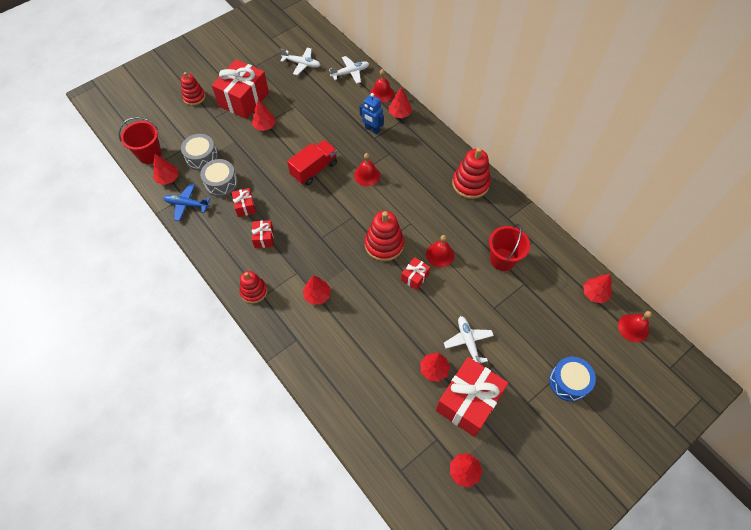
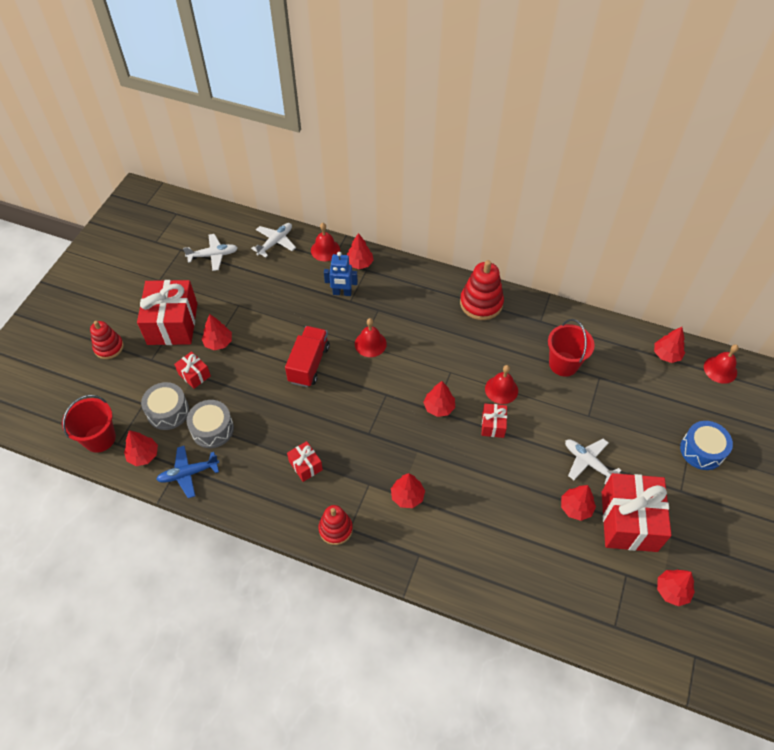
camera: 30 degrees left, 5 degrees down
(245, 206) = (259, 442): red gift -> red gift (194, 375)
(384, 244) = (439, 407): red stacking toy -> red tree

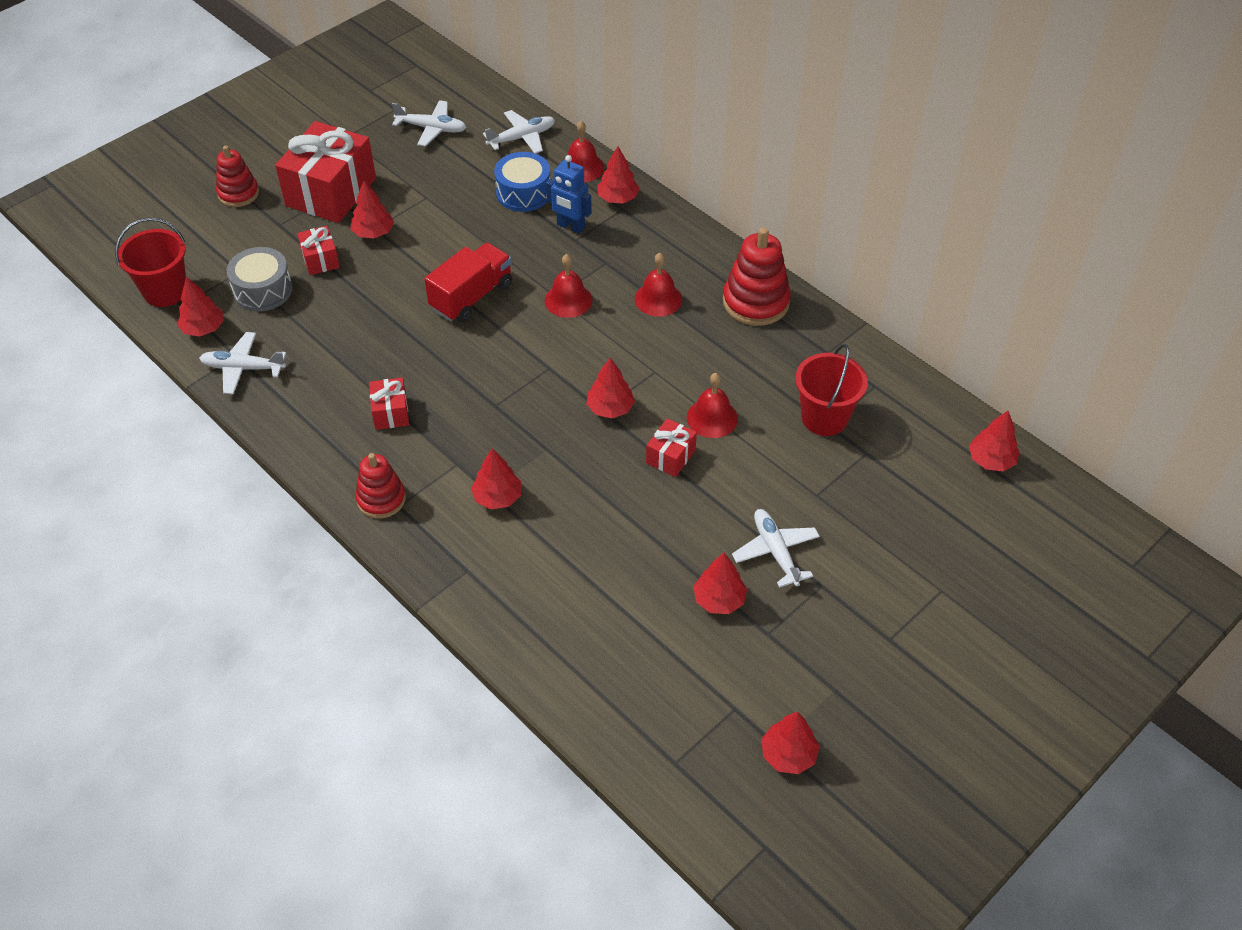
camera: 25 degrees right, 5 degrees down
(188, 473) = (243, 368): blue plane -> white plane
(212, 429) = (303, 329): grey drum -> none
(629, 521) = (785, 645): red gift -> none
(702, 450) = (958, 601): blue drum -> blue drum (523, 193)
(720, 369) = (1063, 509): red bell -> red bell (658, 299)

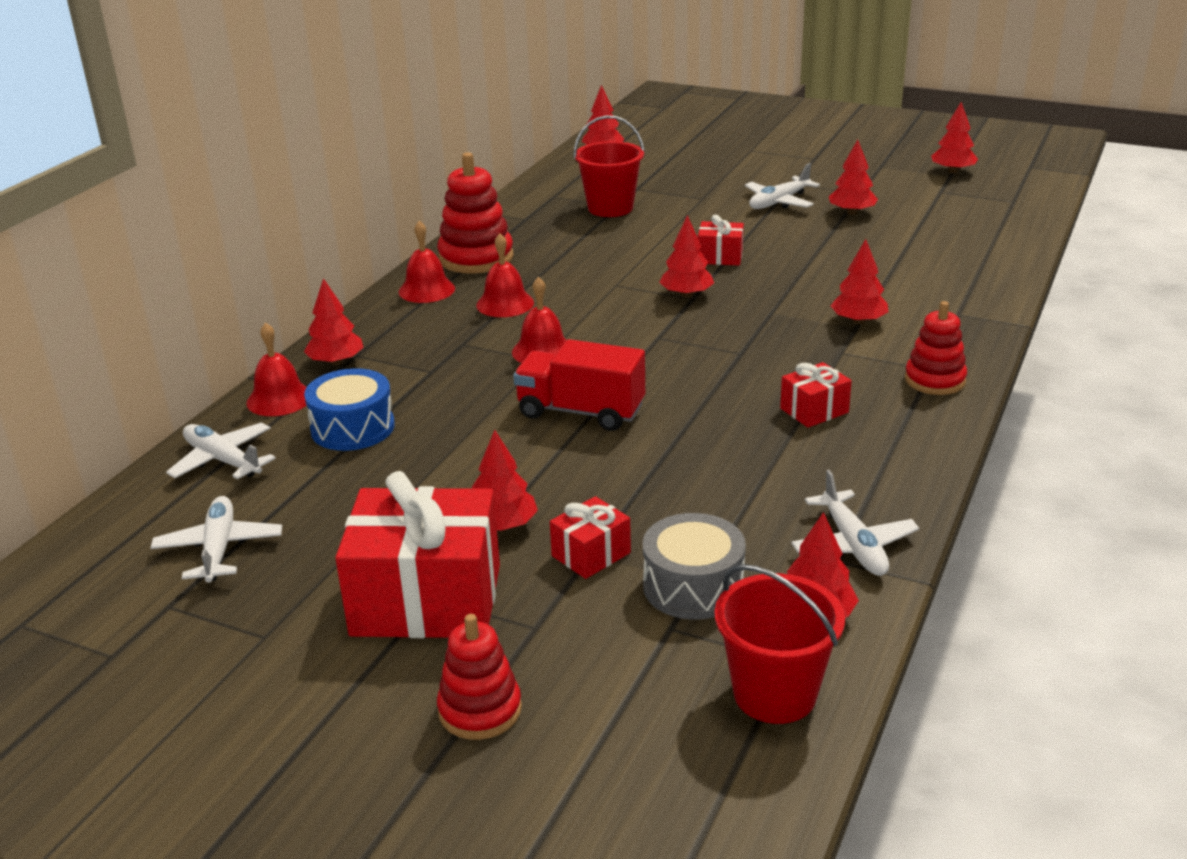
camera: 110 degrees left, 20 degrees down
(570, 226) = (407, 379): blue robot -> none
(712, 418) = (654, 249): red bell -> red bell (426, 290)

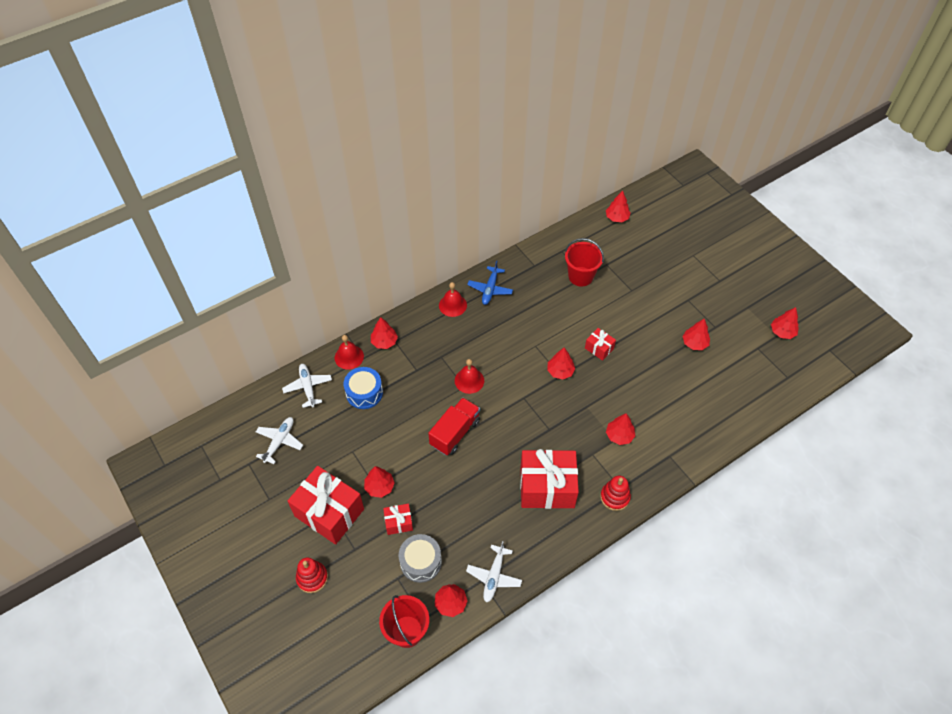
camera: 30 degrees right, 25 degrees up
(476, 258) = (490, 289): red stacking toy -> blue plane
(505, 304) = (478, 335): red bell -> none
(581, 412) = (455, 433): red truck -> red truck turned 75 degrees clockwise
(779, 202) = (666, 314): white plane -> none
(814, 410) = (547, 487): red gift -> red gift, size x2.12

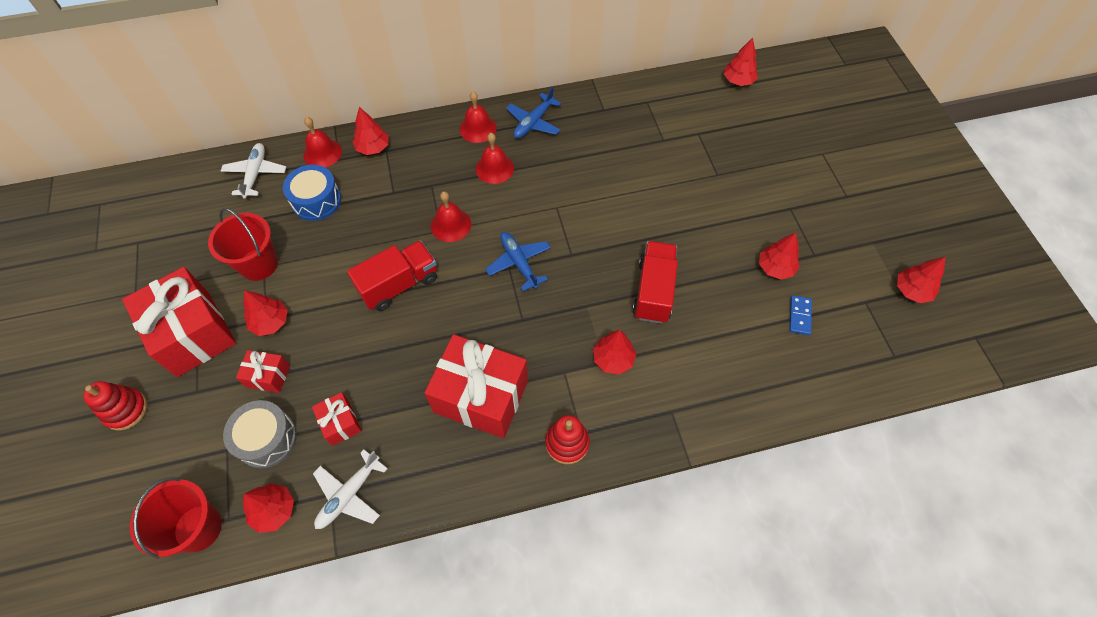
camera: 20 degrees right, 5 degrees up
(279, 441) = (187, 227): white plane -> none
(479, 331) = (494, 168): none -> red bell
(528, 392) = (519, 263): none -> blue plane
(560, 371) = (573, 249): red tree -> none
(580, 276) = (657, 139): red bucket -> red bucket (259, 264)
(599, 348) = (639, 235): red gift -> red gift (340, 423)
(625, 383) = (653, 291): none -> red truck
(722, 370) = (799, 316): none -> blue domino

